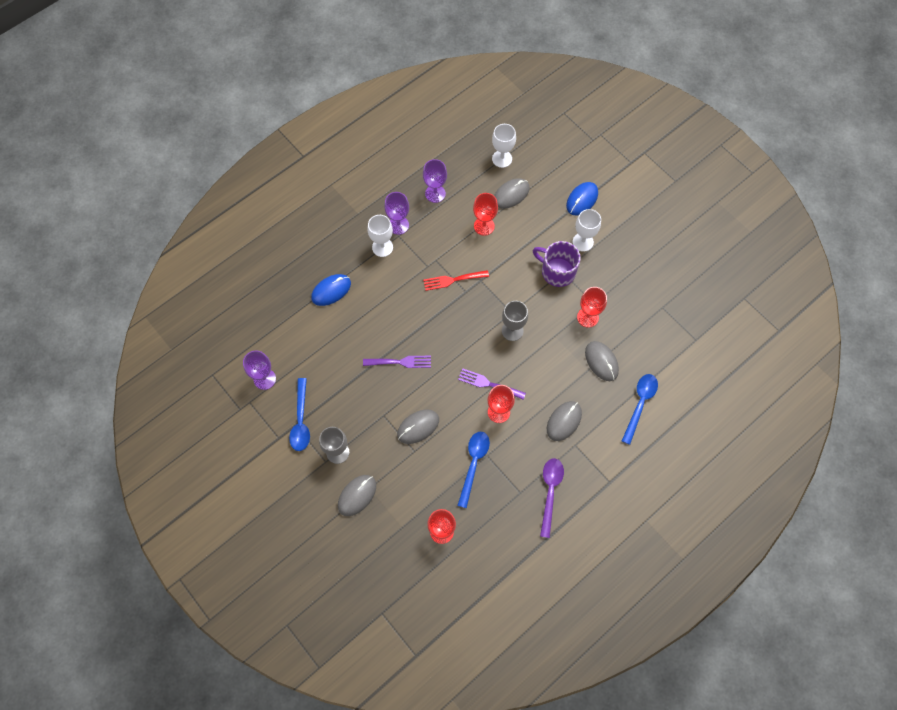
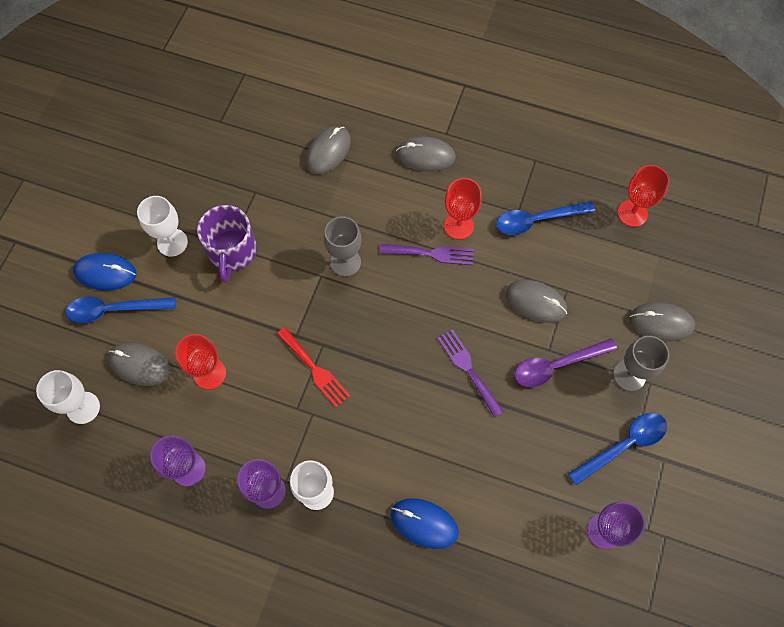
camera: 120 degrees left, 0 degrees up
(488, 384) = (431, 253): purple fork -> purple fork turned 75 degrees counterclockwise
(550, 492) = (514, 132): purple spoon -> purple spoon (557, 365)
(587, 317) = (278, 190): red goblet -> none
(640, 404) = (357, 94): blue spoon -> blue spoon (114, 310)

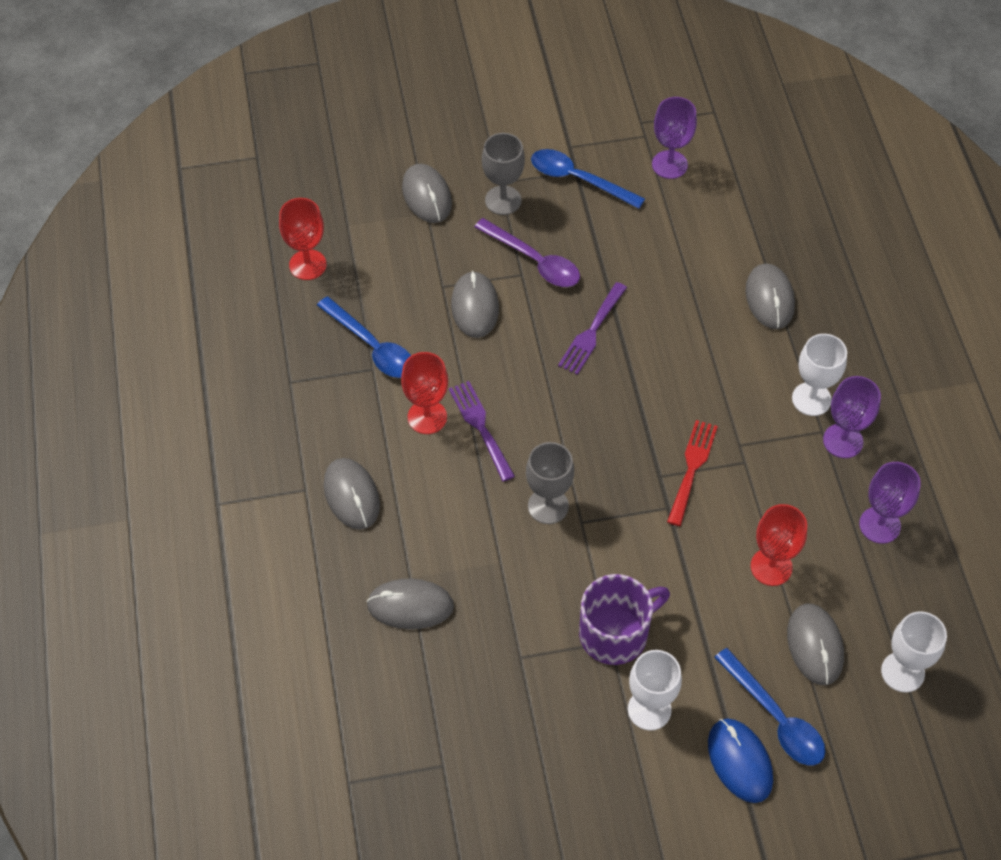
camera: 120 degrees left, 10 degrees down
(424, 523) = (769, 298): blue mouse -> grey mouse

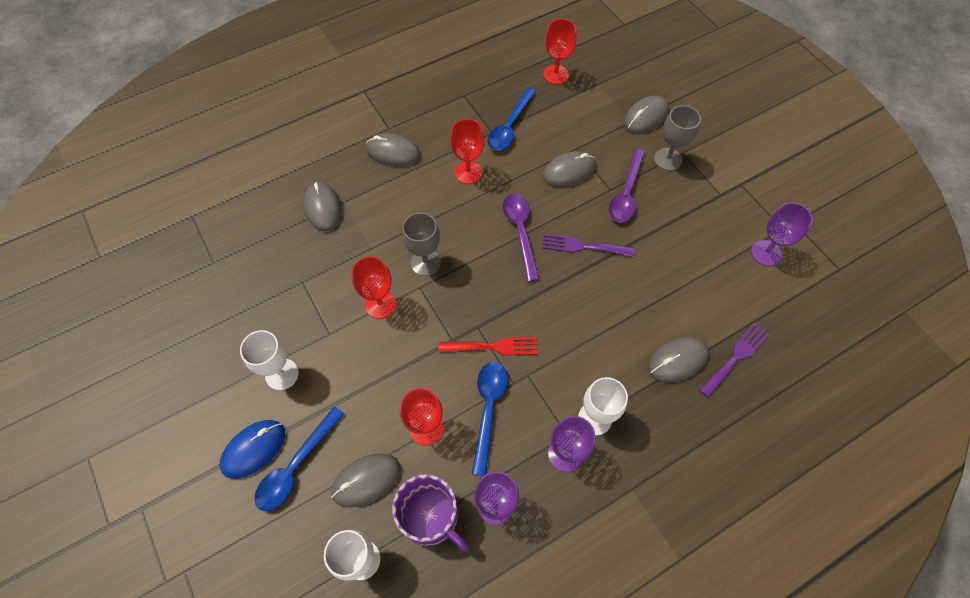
camera: 70 degrees right, 5 degrees up
(351, 495) = (393, 152): grey mouse -> grey mouse turned 60 degrees clockwise
(480, 427) = (473, 204): purple fork -> purple fork (736, 357)
(545, 389) = (520, 232): none -> purple spoon
(578, 179) = (714, 198): blue spoon -> blue spoon (488, 409)
(590, 573) = (380, 304): none -> red goblet
(615, 633) = (337, 334): purple mug -> purple mug (430, 517)

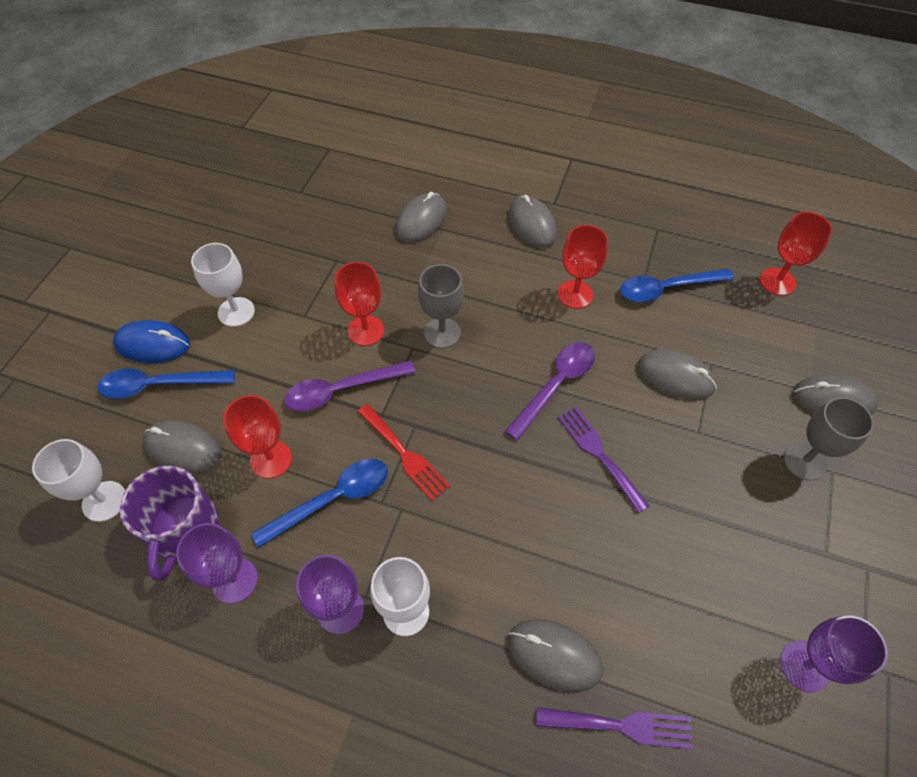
camera: 50 degrees right, 5 degrees down
(626, 193) = (710, 450): purple spoon -> purple spoon (341, 390)

